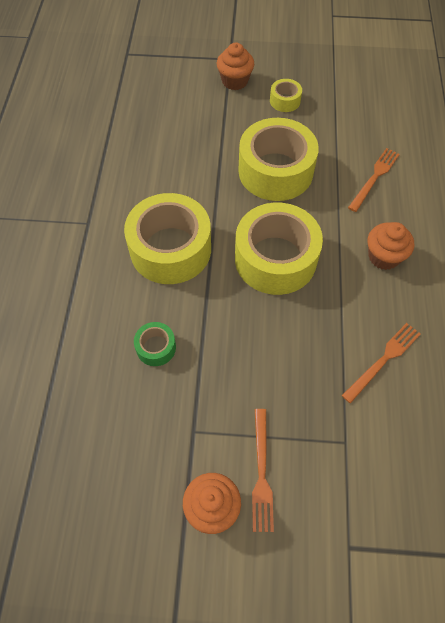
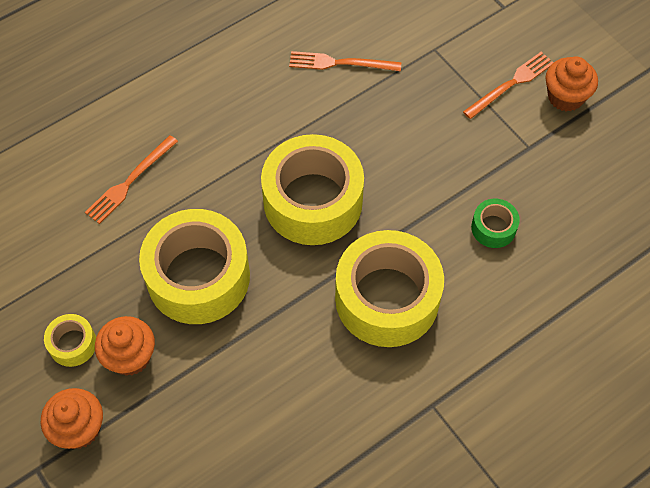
camera: 130 degrees left, 0 degrees up
(374, 177) = (130, 181): orange fork -> orange fork turned 45 degrees counterclockwise
(383, 257) = (230, 119): orange cupcake -> orange cupcake (130, 356)

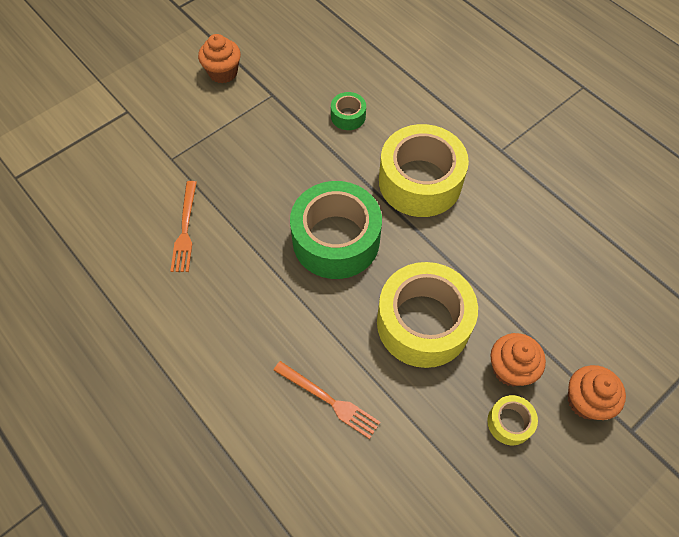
camera: 95 degrees left, 0 degrees up
(313, 201) = (336, 240): yellow tape -> green tape
(511, 84) = (210, 106): orange fork -> none

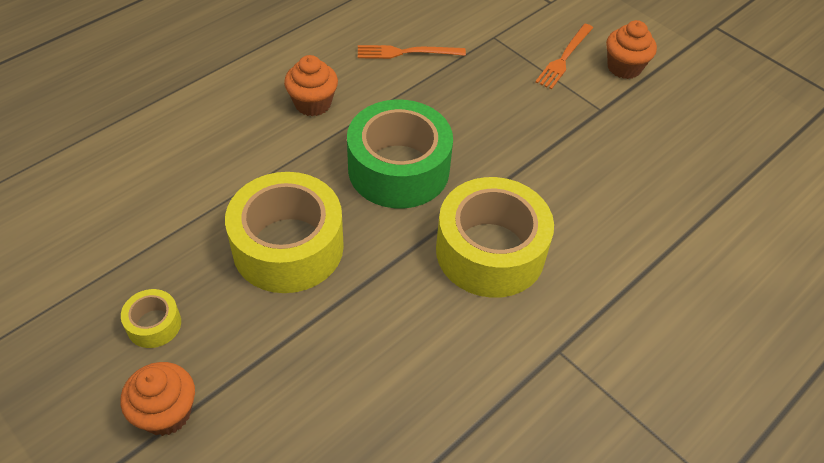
camera: 85 degrees right, 10 degrees down
(329, 400) = (207, 164): orange fork -> orange fork (564, 58)
(348, 116) = (583, 180): green tape -> none
(510, 369) = (220, 331): orange cupcake -> orange cupcake (313, 103)

